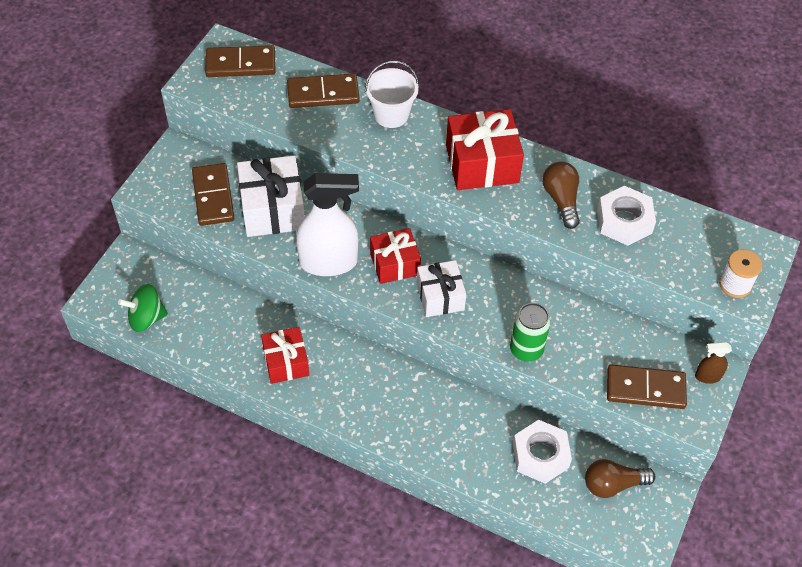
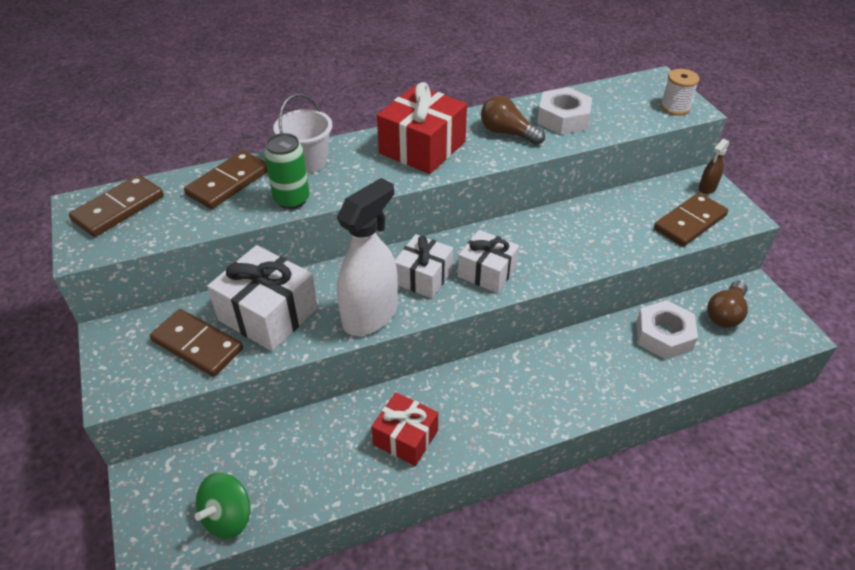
camera: 45 degrees left, 10 degrees down
(394, 264) = (423, 277): red gift -> white gift
(526, 349) = (591, 258): green can -> green can (292, 200)

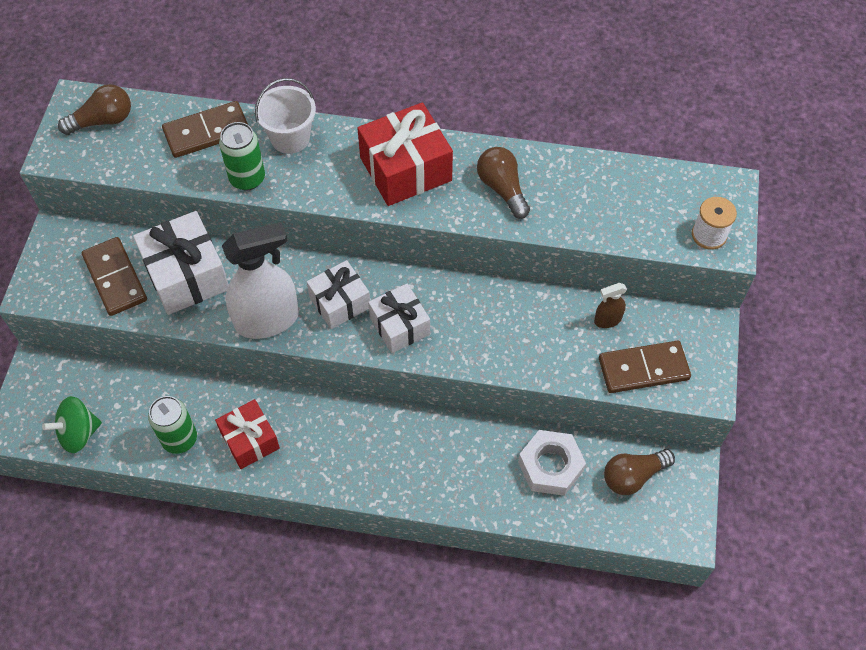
camera: 30 degrees right, 15 degrees up
(119, 208) = (103, 120): brown domino -> brown light bulb
(337, 470) = (179, 439): none -> green can
(563, 118) = (575, 195): white nut -> none
(707, 188) = (702, 337): brown spray bottle -> brown spray bottle (607, 320)

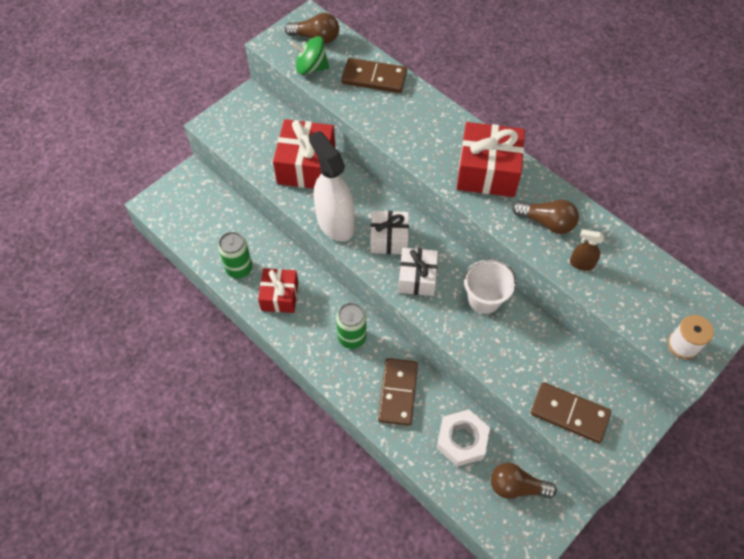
camera: 35 degrees right, 0 degrees up
(79, 433) = (185, 229): green spinning top -> green spinning top (311, 67)
(115, 278) = (263, 143): brown domino -> brown domino (398, 392)
(187, 275) = (306, 166): white gift -> red gift
(247, 178) = (377, 121): green can -> green can (352, 337)
(267, 320) = (335, 223): white spray bottle -> white spray bottle turned 135 degrees counterclockwise
(290, 138) = (425, 109): white bucket -> white bucket (484, 299)
(502, 188) = (547, 222): brown light bulb -> brown light bulb turned 105 degrees clockwise
(607, 320) = (568, 362): brown spray bottle -> brown spray bottle (581, 264)

